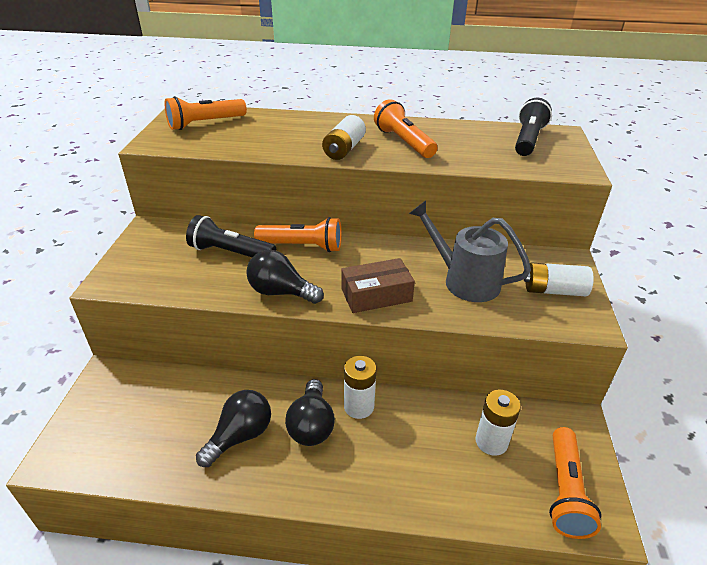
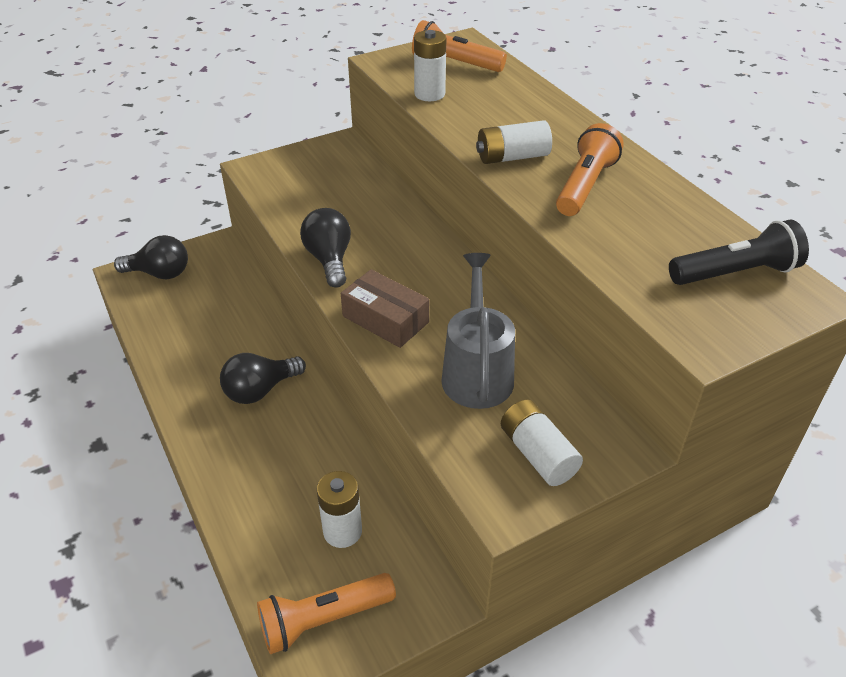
camera: 55 degrees right, 5 degrees up
(230, 252) = (355, 202): black flashlight -> none
(240, 436) = (215, 354): black light bulb -> black light bulb (159, 273)
(302, 246) = (411, 237): orange flashlight -> none
(359, 406) = (307, 410): white battery -> white battery (429, 94)

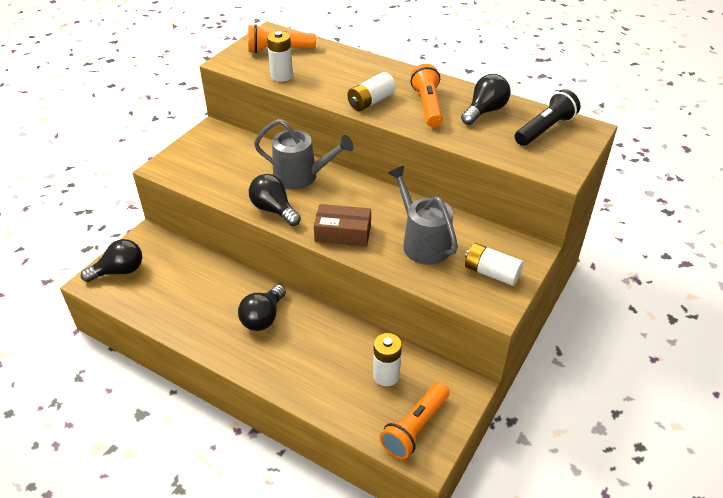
camera: 30 degrees left, 0 degrees up
(395, 231) = (301, 176): none -> grey watering can
(663, 218) = (485, 111): none -> black light bulb

